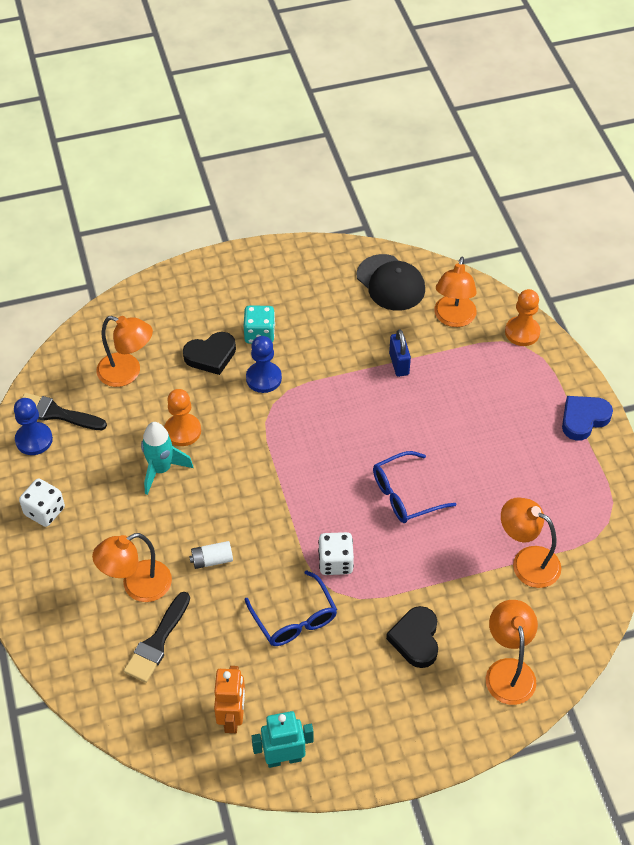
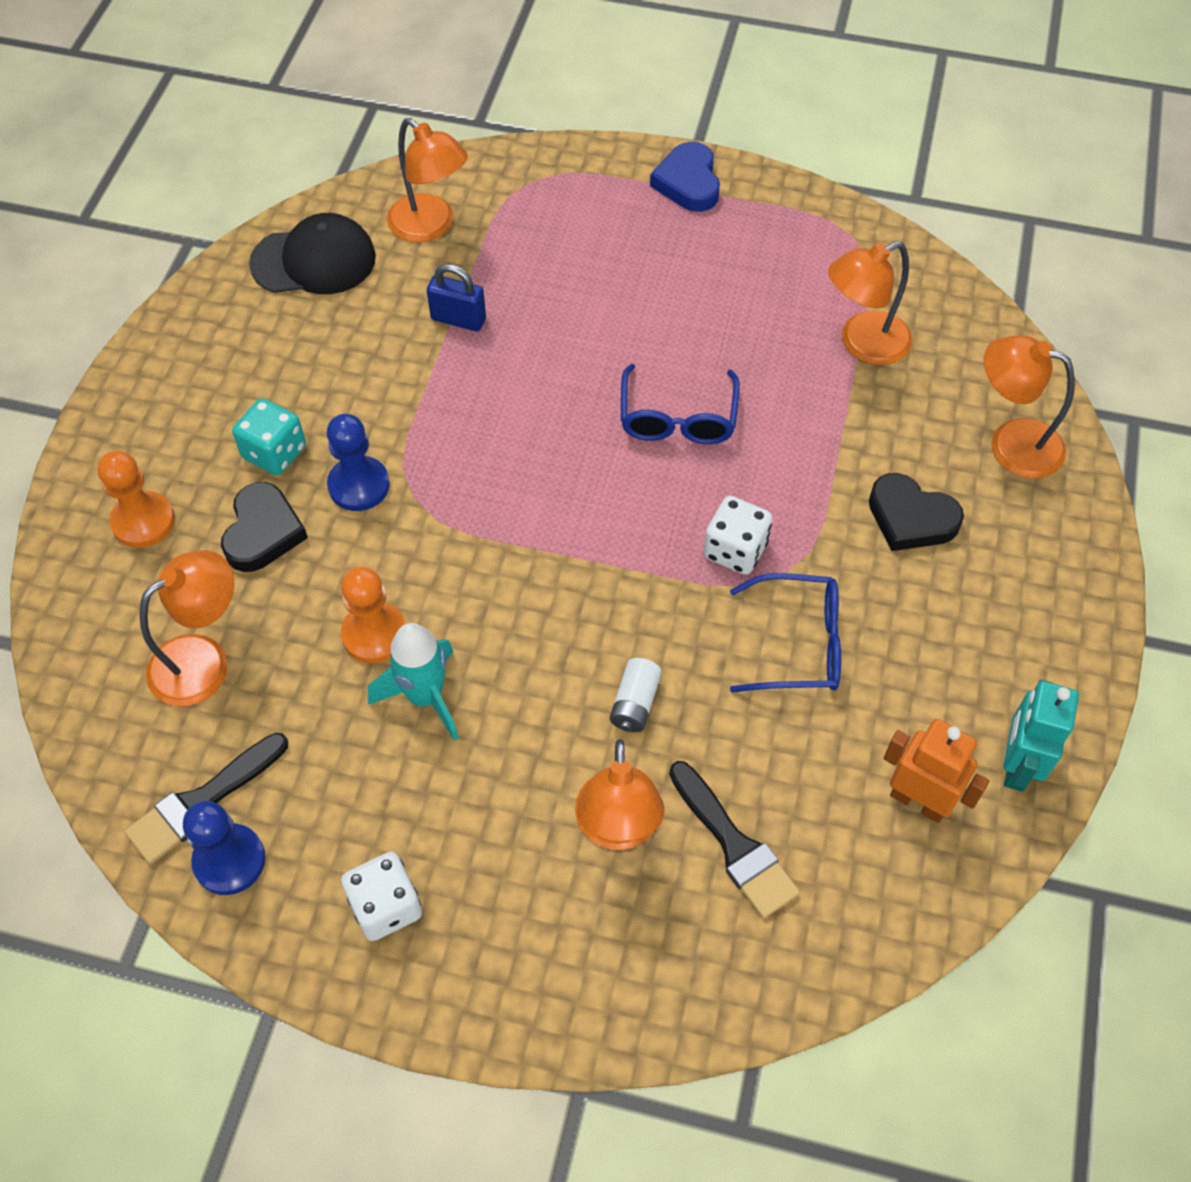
camera: 60 degrees left, 5 degrees up
(522, 332) = (510, 171): orange pawn -> orange pawn (143, 521)

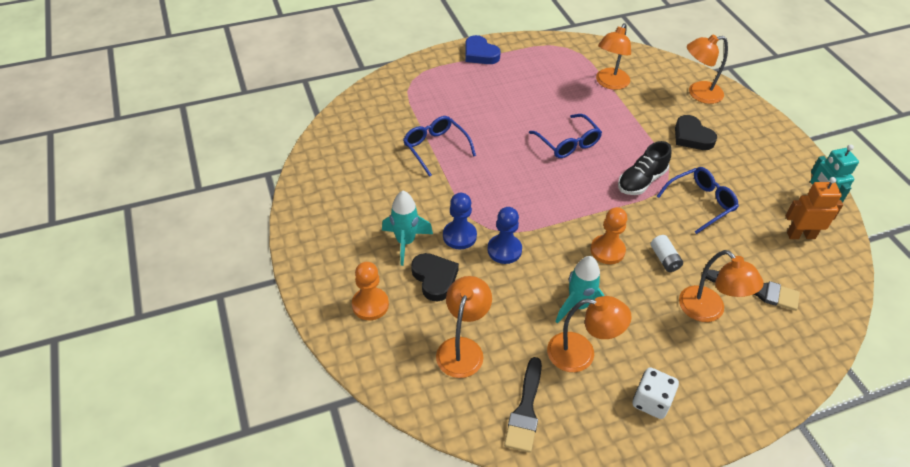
camera: 35 degrees left, 10 degrees down
(229, 860) = (564, 427): blue pawn -> blue pawn (504, 250)
(274, 452) = (405, 242): turquoise dice -> turquoise rocket
(314, 260) = (342, 154): black cap -> none
(374, 634) = (530, 293): orange pawn -> orange pawn (607, 250)
(430, 226) = (384, 117): orange lamp -> orange lamp (581, 354)
(458, 319) = (435, 148): blue padlock -> blue glasses
(735, 550) = (641, 181): white dice -> black shoe
(910, 518) = (692, 136): black heart -> black heart turned 60 degrees clockwise

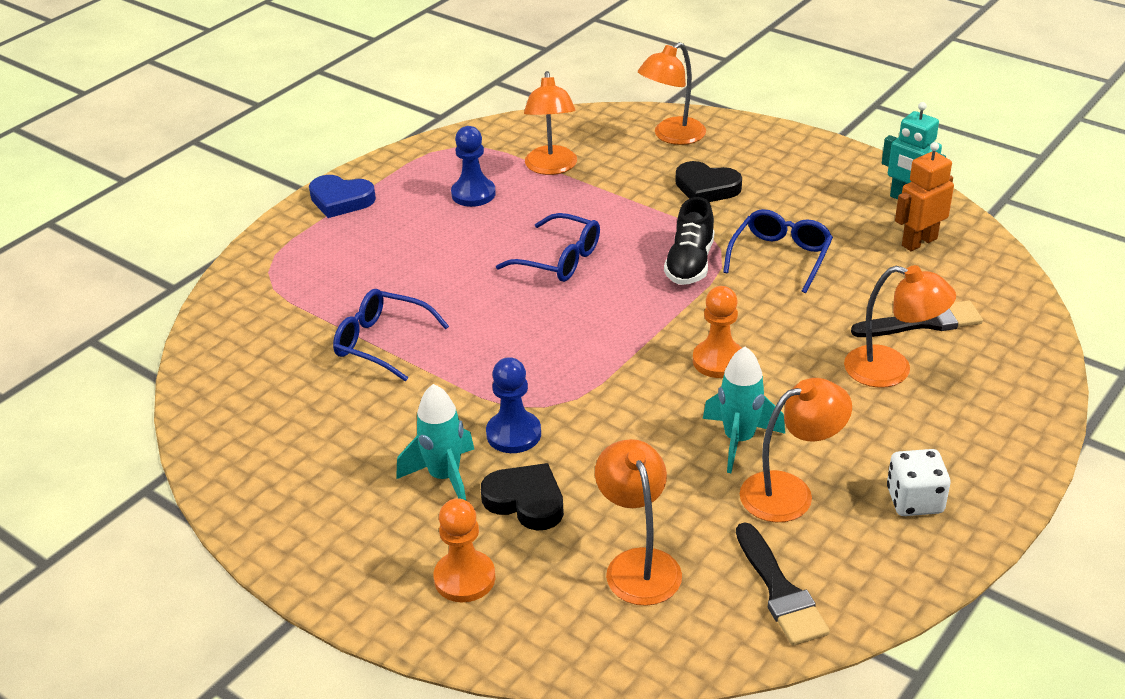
camera: 30 degrees left, 10 degrees down
(504, 250) = (589, 422): blue pawn -> blue pawn (473, 194)
(664, 259) = (793, 338): white battery -> none

